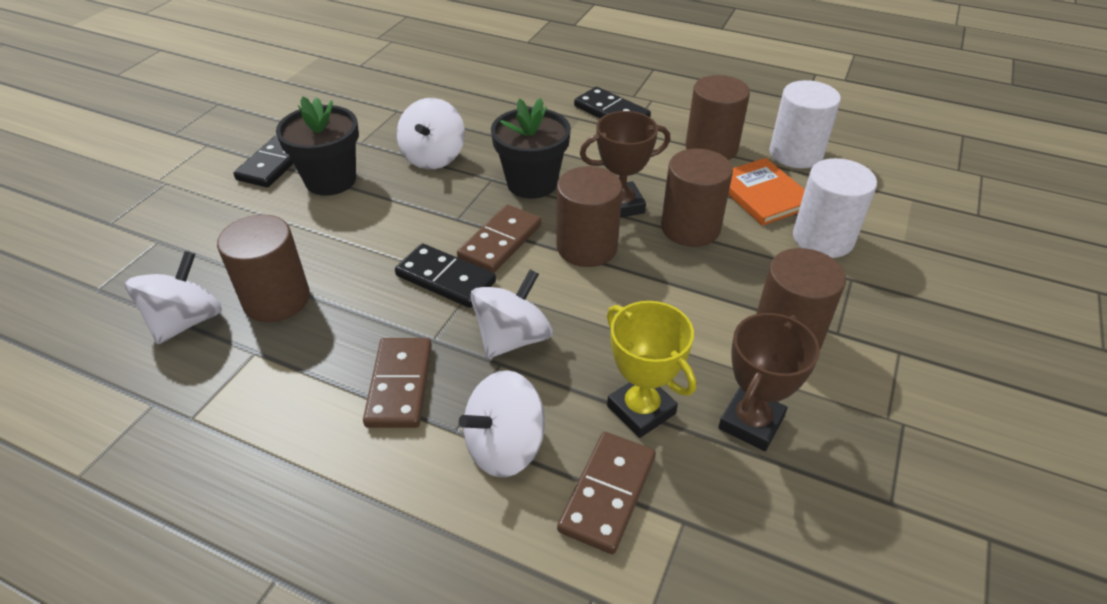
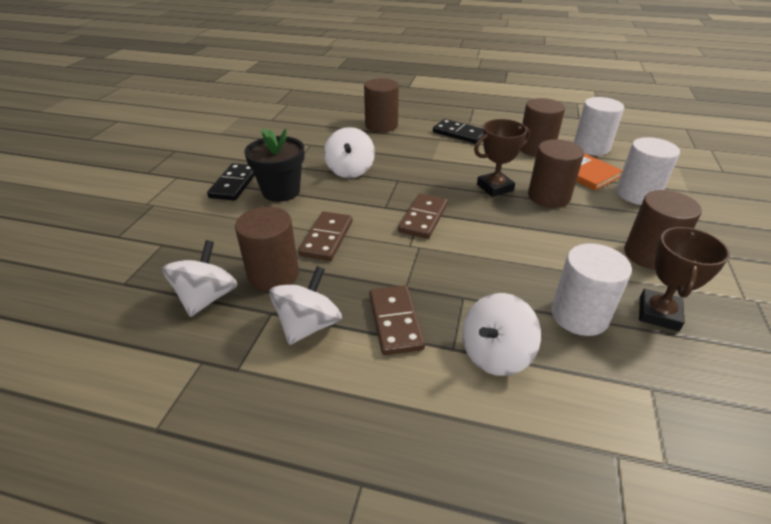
camera: 10 degrees left, 5 degrees down
(445, 279) = (395, 246): black domino -> none
(512, 338) = (463, 279): white spinning top -> white spinning top (308, 325)
(532, 183) = (427, 180): black flower pot -> none
(587, 247) = (485, 215): brown cylinder -> brown cylinder (381, 125)
(608, 494) = (587, 376): brown domino -> brown domino (327, 238)
(641, 410) = (579, 315): yellow trophy -> white cylinder

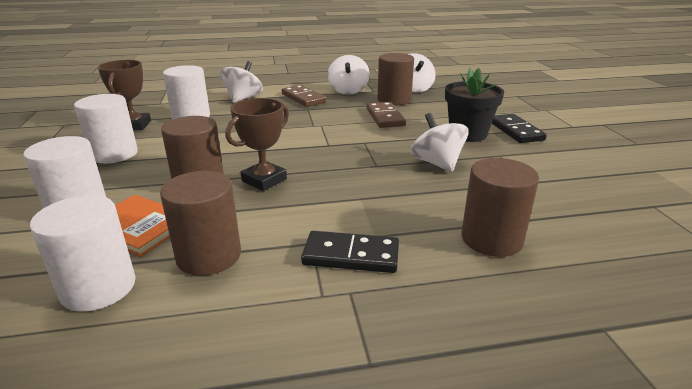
camera: 155 degrees right, 10 degrees down
(423, 218) = (323, 141): brown domino -> none
(649, 255) = (114, 154): brown cylinder -> white cylinder

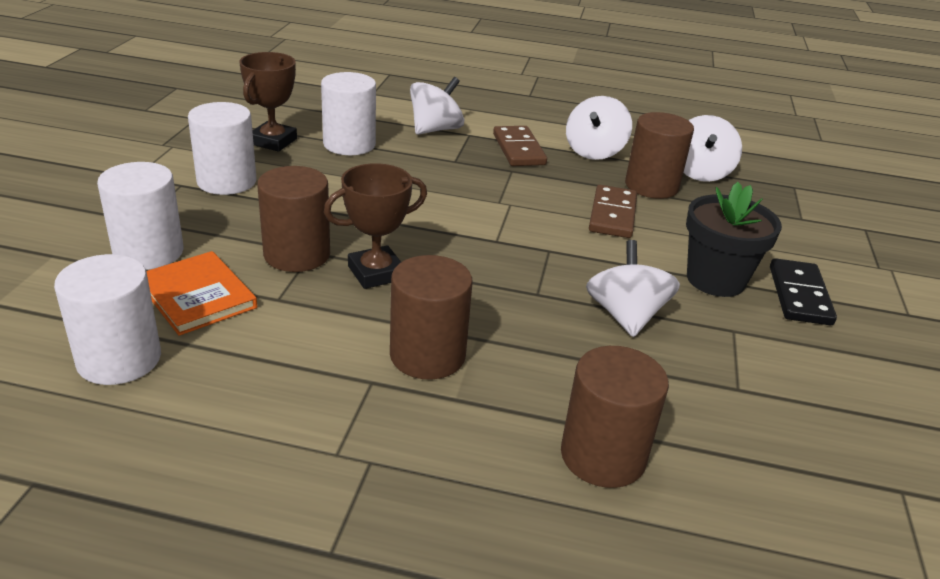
camera: 20 degrees right, 5 degrees up
(209, 256) = (248, 359): brown cylinder -> brown cylinder (427, 355)
(351, 255) = (406, 415): black domino -> none

